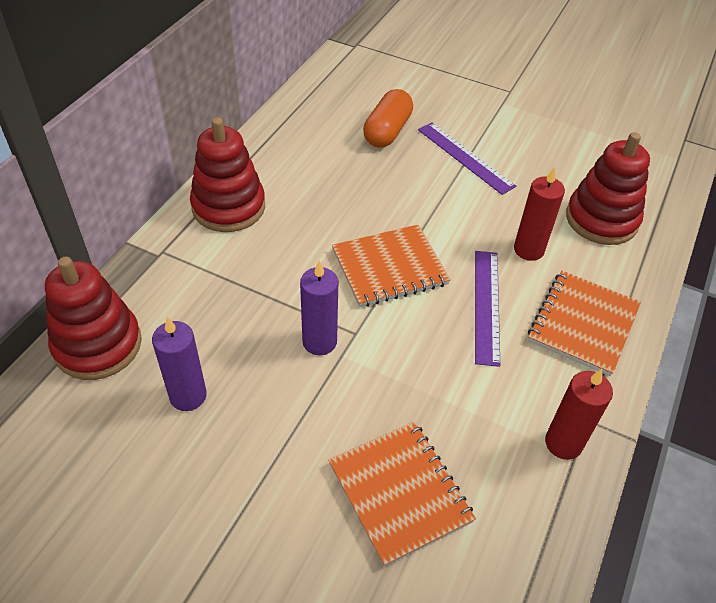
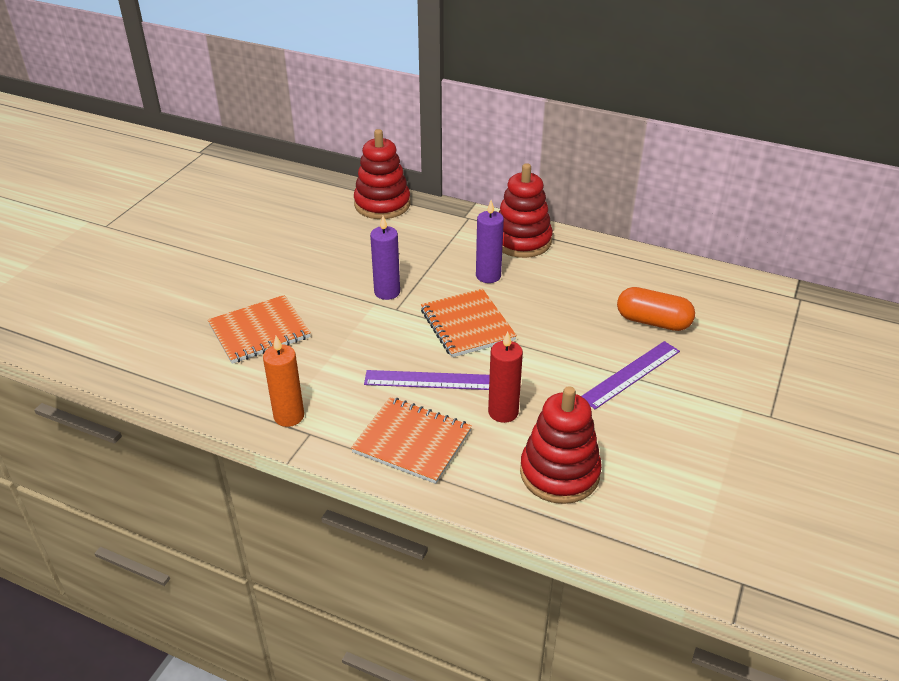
camera: 90 degrees right, 10 degrees down
(188, 396) = (341, 241): purple candle -> purple candle (488, 276)
(563, 443) = (289, 416): red candle -> orange candle

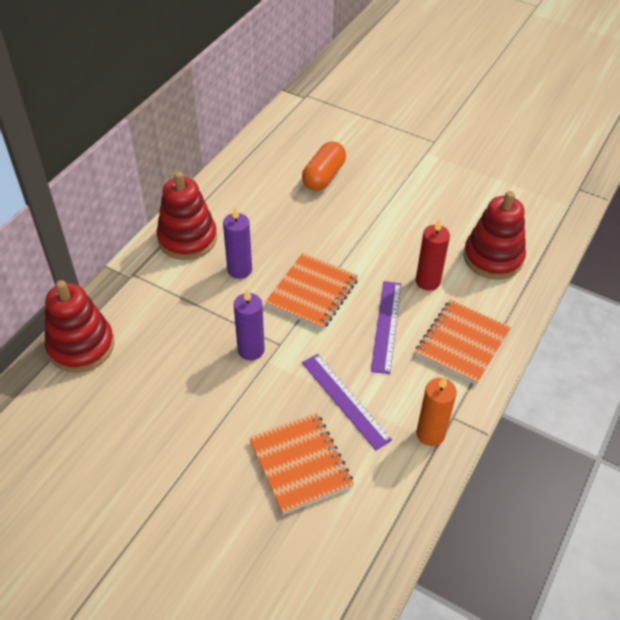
camera: 85 degrees left, 10 degrees up
(467, 325) = (312, 293): orange notebook -> orange notebook turned 45 degrees counterclockwise
(630, 374) = (386, 201): purple ruler -> purple ruler (345, 400)

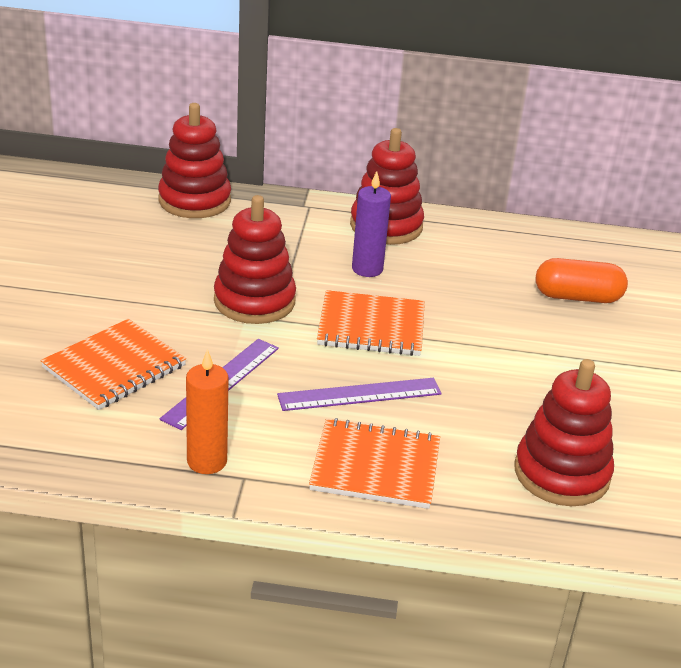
camera: 65 degrees right, 15 degrees down
(251, 350) = (254, 301): purple candle -> red stacking toy
(427, 281) = (464, 417): red candle -> none

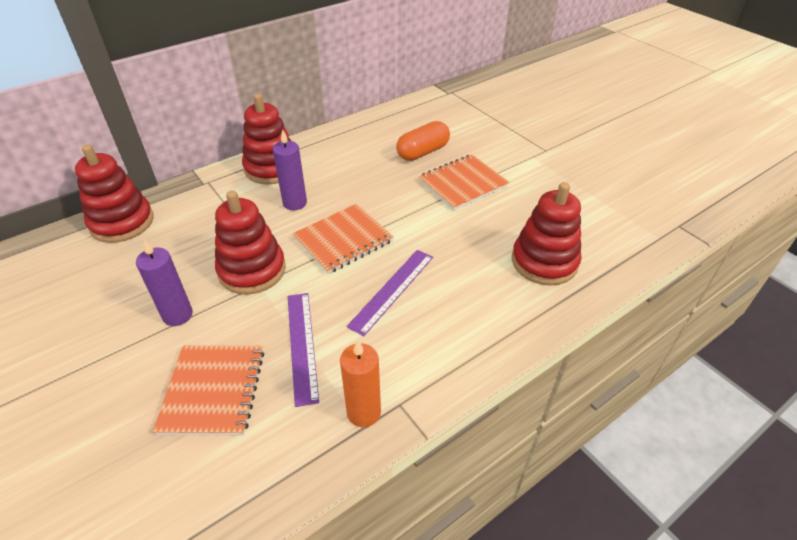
camera: 40 degrees left, 10 degrees up
(153, 298) = (177, 315): none -> purple candle
(375, 466) = (459, 332): orange notebook -> orange notebook (463, 184)

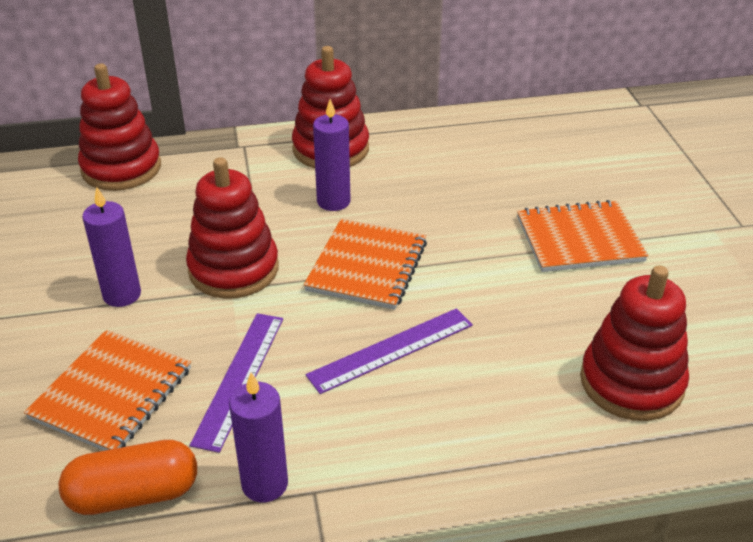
camera: 25 degrees right, 5 degrees down
(343, 240) = (367, 266): orange notebook -> orange notebook turned 60 degrees counterclockwise
(363, 412) = (264, 484): orange candle -> purple candle
(423, 152) = (548, 180): orange capsule -> orange capsule (134, 494)

